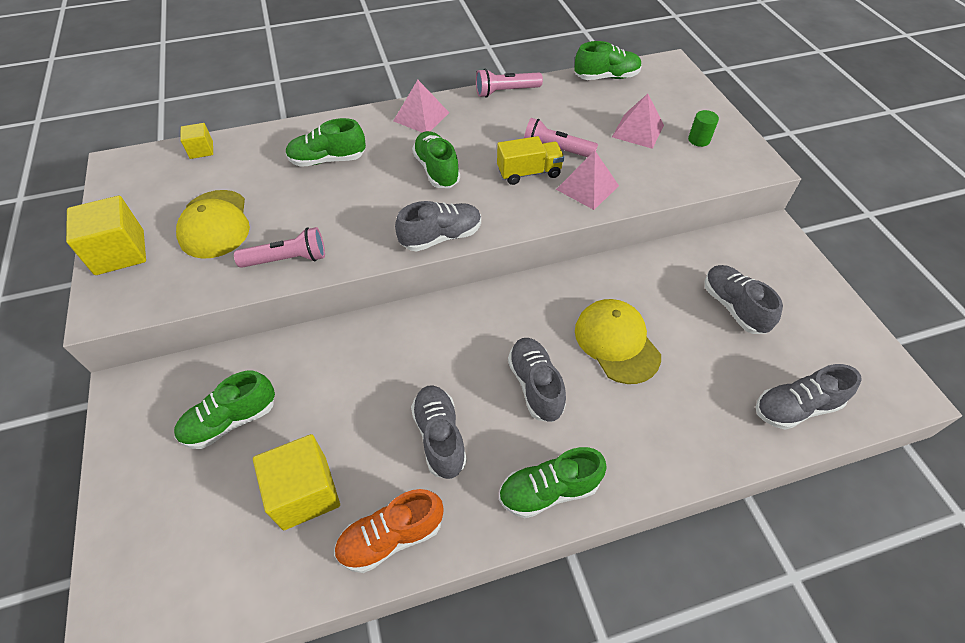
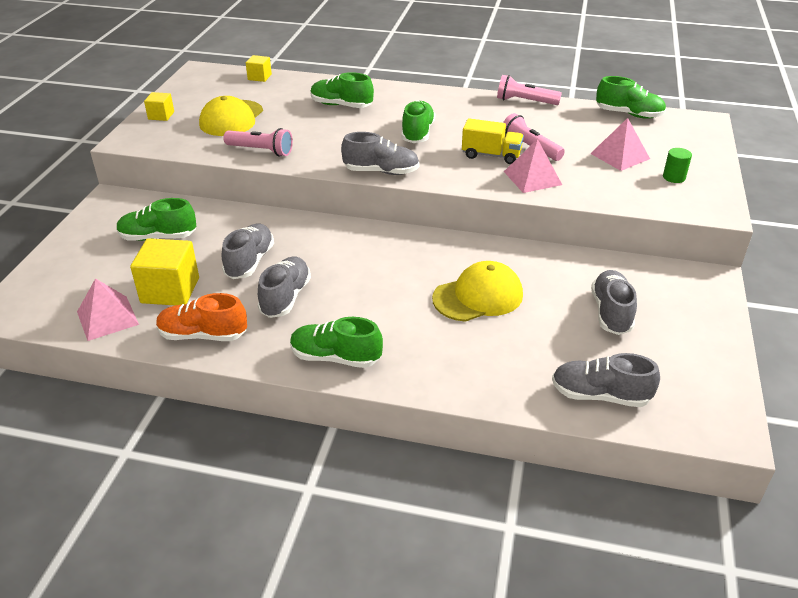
camera: 30 degrees right, 15 degrees down
(120, 252) = (161, 115): yellow cube -> yellow cube, size x0.54
(421, 117) = (437, 99): pink pyramid -> pink pyramid (107, 318)
(535, 385) = (384, 297): grey shoe -> grey shoe (250, 262)
(616, 342) = (478, 296): yellow cap -> yellow cap turned 60 degrees clockwise

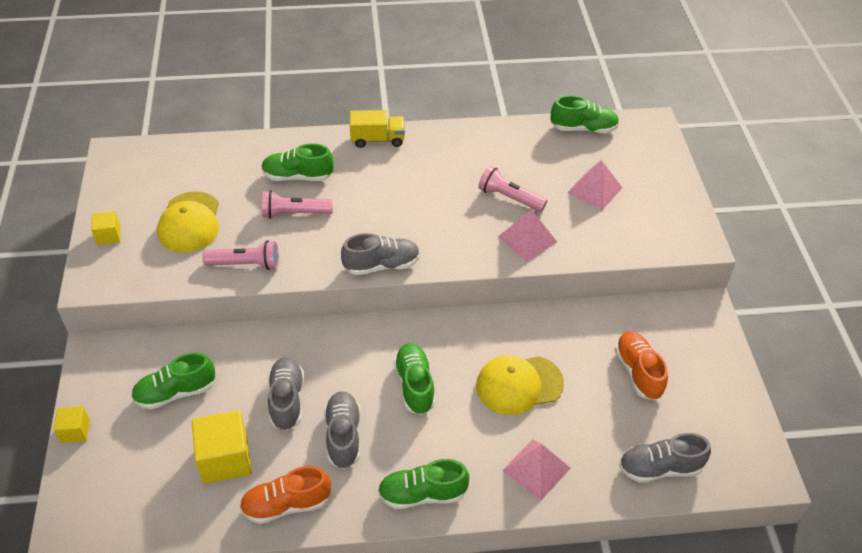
camera: 20 degrees left, 10 degrees up
(107, 318) = (180, 511): pink pyramid -> pink pyramid (536, 469)
(259, 77) = (188, 150): yellow cube -> yellow cube (75, 431)
(417, 133) = (393, 201): green shoe -> green shoe (414, 385)
(478, 296) = (519, 385): yellow cap -> yellow cap turned 150 degrees counterclockwise
(491, 155) = (477, 217): yellow truck -> yellow truck (377, 139)
(525, 101) = (480, 130): pink flashlight -> pink flashlight (294, 213)
(611, 312) = (638, 372): grey shoe -> orange shoe
(674, 177) = (650, 208): green cylinder -> none

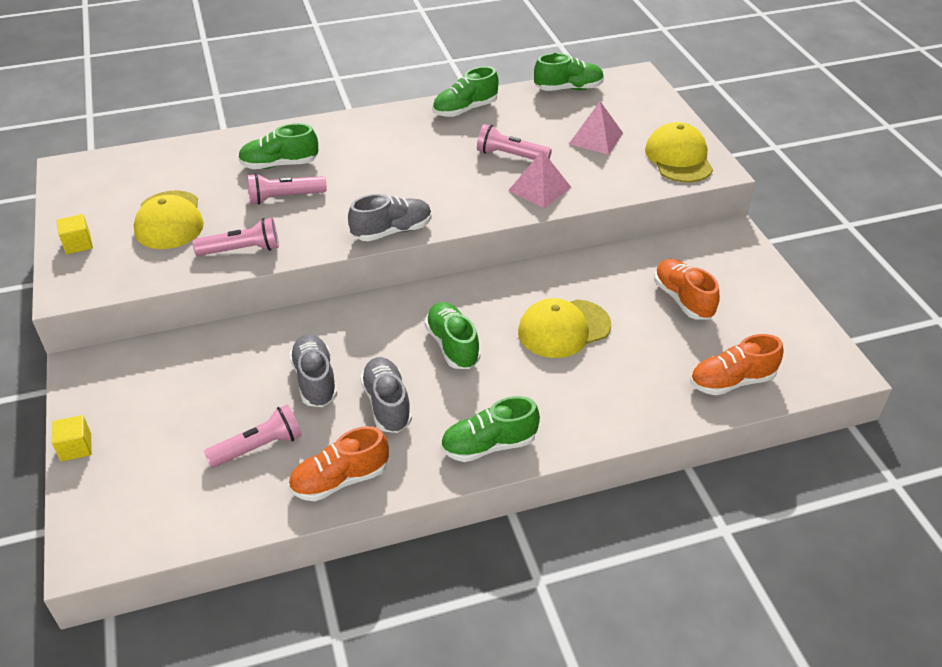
camera: 10 degrees left, 5 degrees down
(175, 392) = (186, 392): green shoe -> green shoe (465, 109)
(225, 459) = (259, 447): yellow cube -> pink flashlight
(377, 139) = (357, 122): yellow truck -> none
(536, 469) = (604, 402): pink pyramid -> none
(659, 468) = (731, 381): grey shoe -> orange shoe
(668, 224) = (678, 158): none -> yellow cap

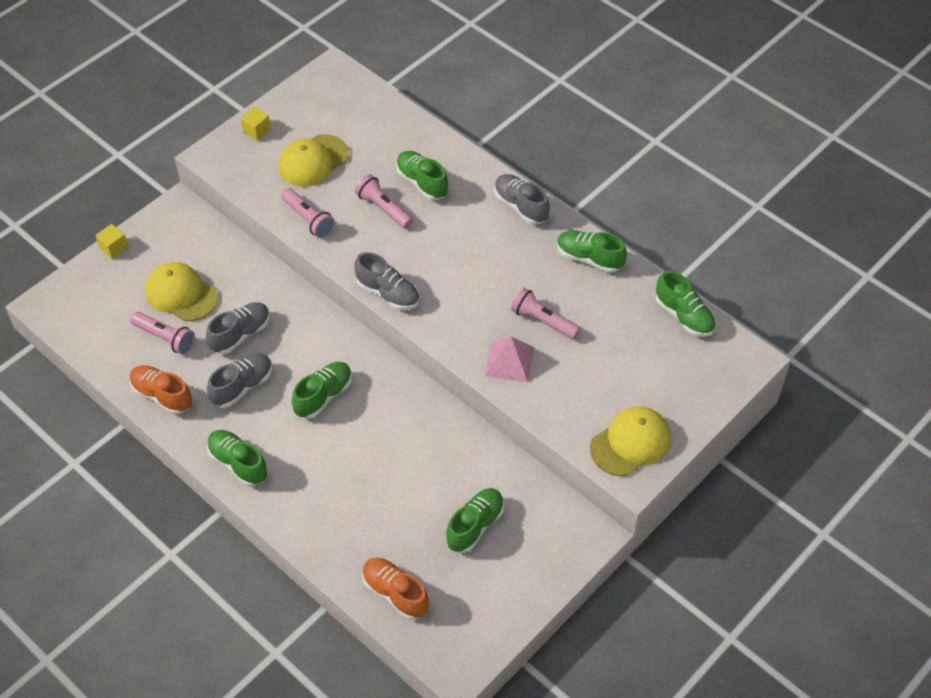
camera: 60 degrees right, 10 degrees up
(370, 122) = (520, 206): none -> grey shoe
(510, 155) = (543, 321): pink flashlight -> pink flashlight turned 45 degrees counterclockwise
(563, 329) = (386, 458): yellow cap -> yellow cap (181, 294)
(595, 138) = (616, 369): pink pyramid -> none
(683, 299) = (475, 526): orange shoe -> green shoe

